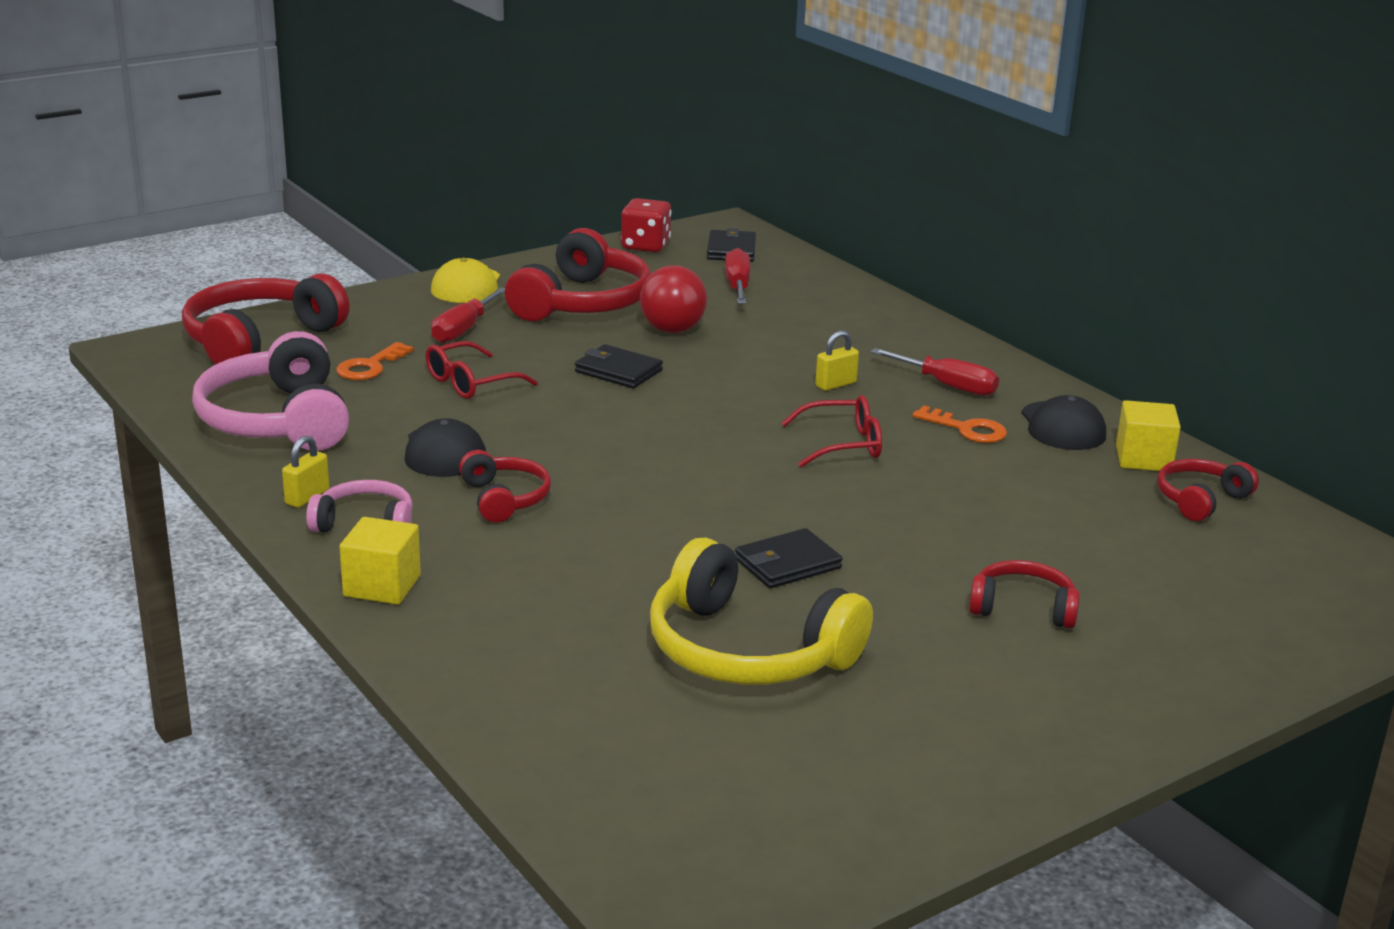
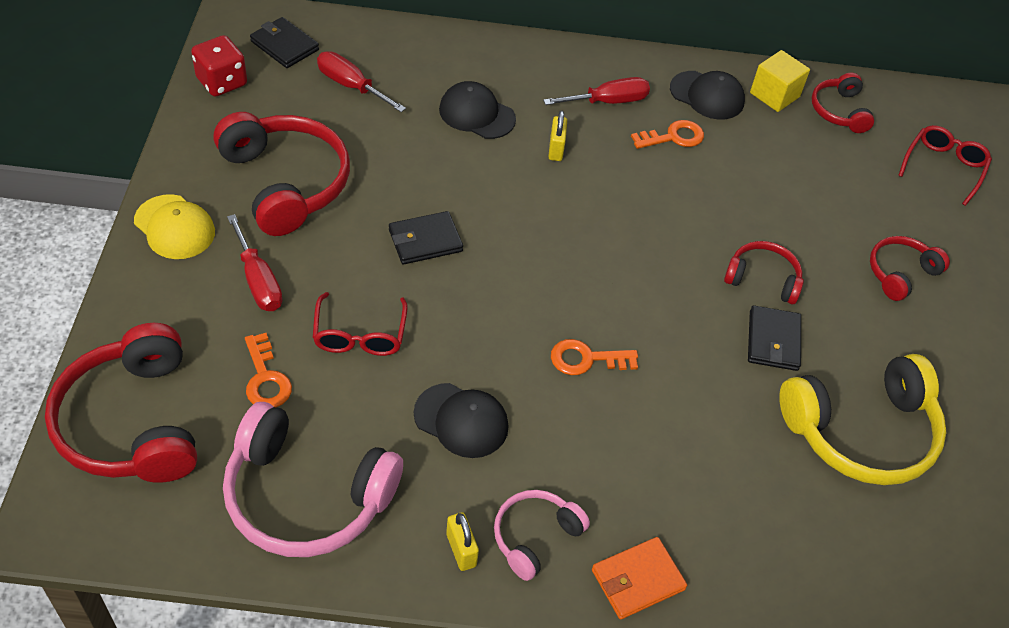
camera: 55 degrees left, 25 degrees up
(382, 586) = (637, 580): yellow cube -> orange wallet
(504, 499) = (566, 430): red headphones -> red headphones (762, 279)
(602, 480) = (586, 359): none -> orange key
(672, 330) = (387, 168): red ball -> none
(808, 340) = (476, 114): none -> black cap
(842, 445) = (642, 207): red glasses -> red glasses (943, 168)

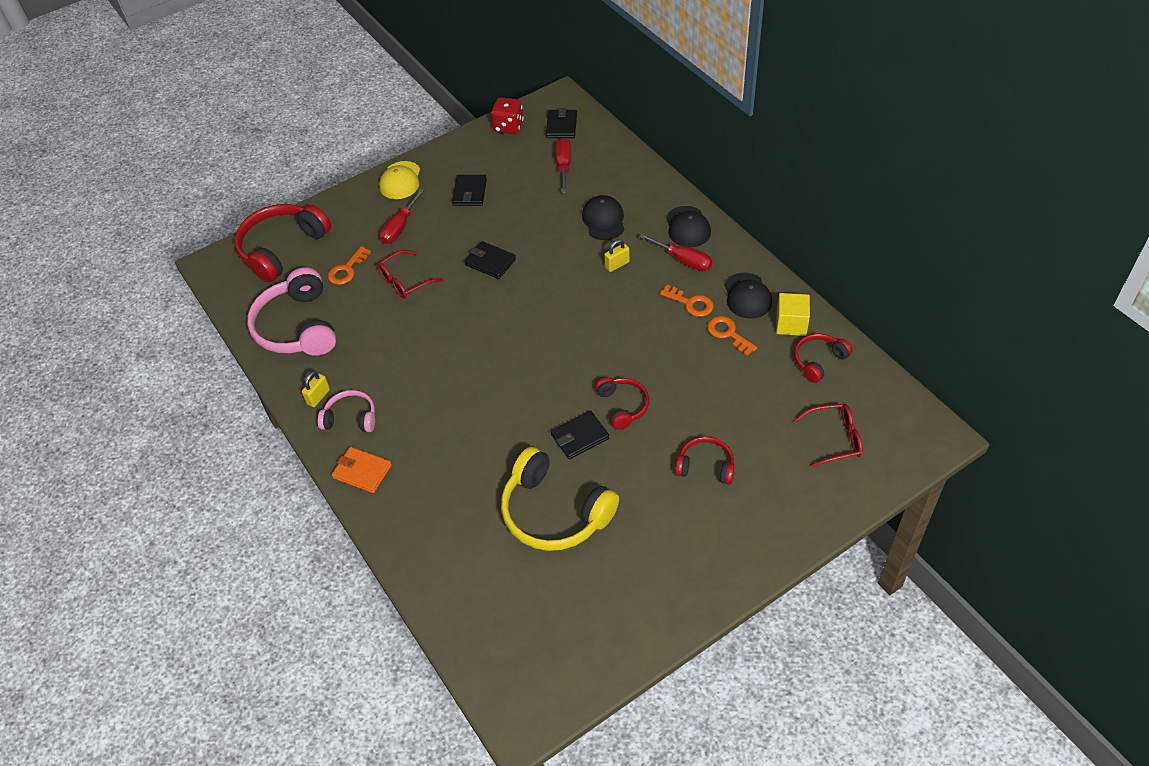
camera: 60 degrees right, 0 degrees up
(285, 183) = (469, 192): red headphones -> black wallet
(461, 420) = (392, 349): black cap -> black cap (687, 227)
(586, 359) = (480, 369): orange key -> orange key (728, 334)

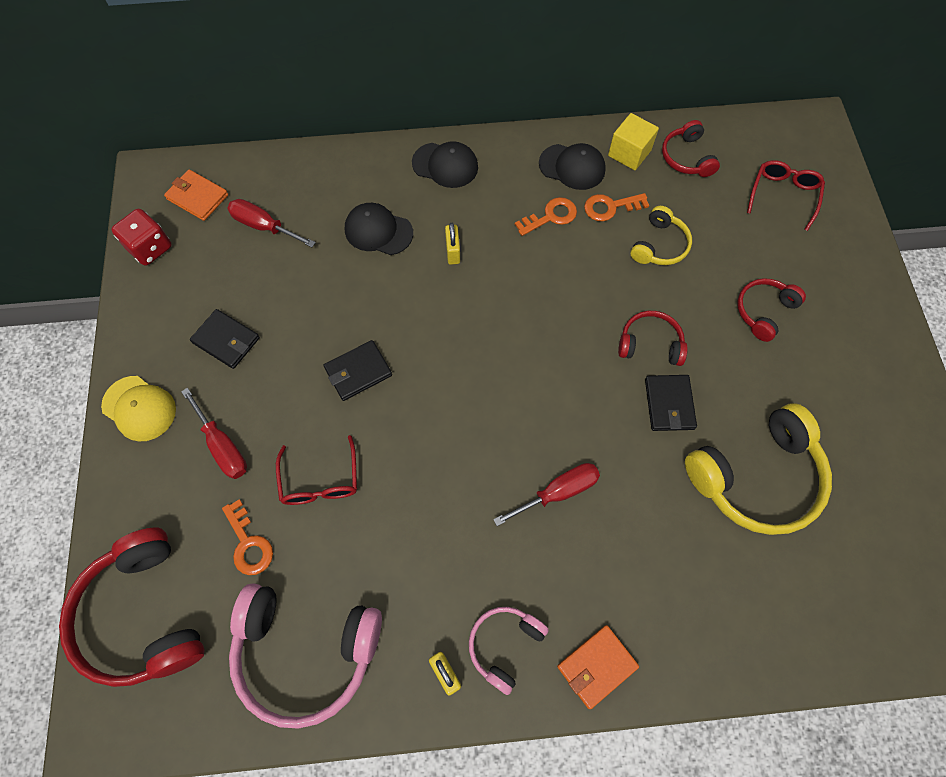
camera: 65 degrees left, 15 degrees up
(561, 126) = (197, 197): black wallet -> orange wallet
(683, 260) = (489, 192): red screwdriver -> red screwdriver (558, 492)
(716, 377) = (659, 245): none -> yellow headphones

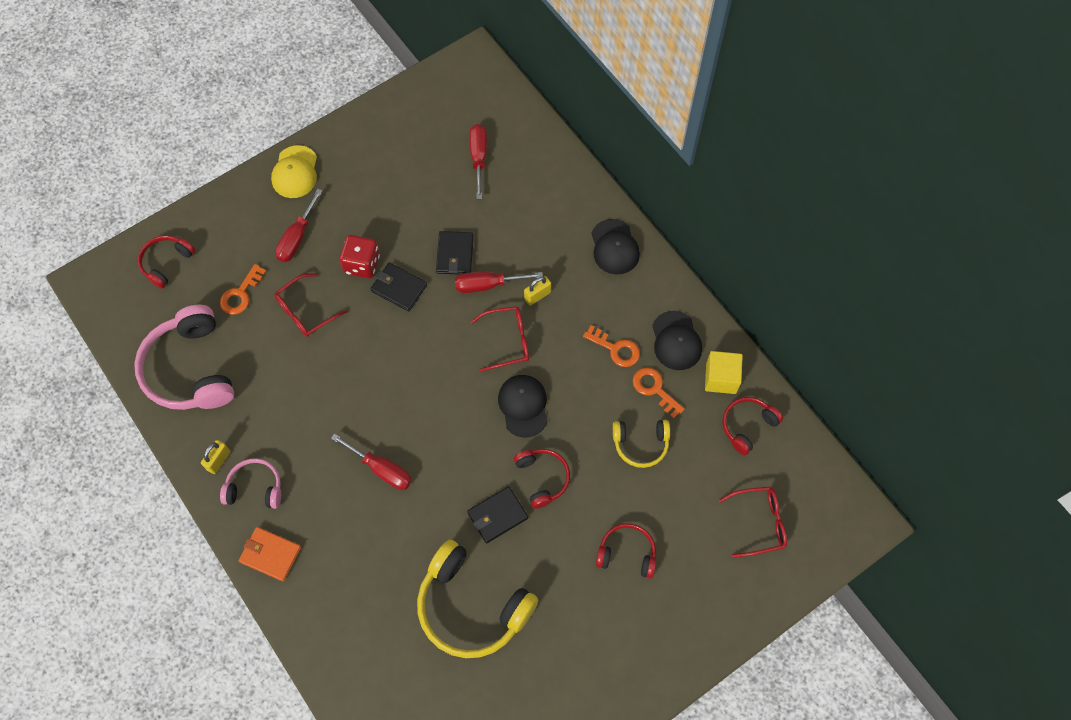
camera: 60 degrees right, 0 degrees up
(143, 614) = (166, 263): red headphones -> red headphones, size x0.54
(150, 248) = (416, 99): red dice -> red dice (362, 264)
(197, 197) = (476, 100): orange wallet -> none
(226, 340) = (374, 191): black wallet -> black wallet (455, 254)
(378, 231) = (523, 234): black cap -> black cap (523, 406)
(411, 288) = (487, 285): none -> red screwdriver
(484, 302) = (507, 341): none -> red glasses

